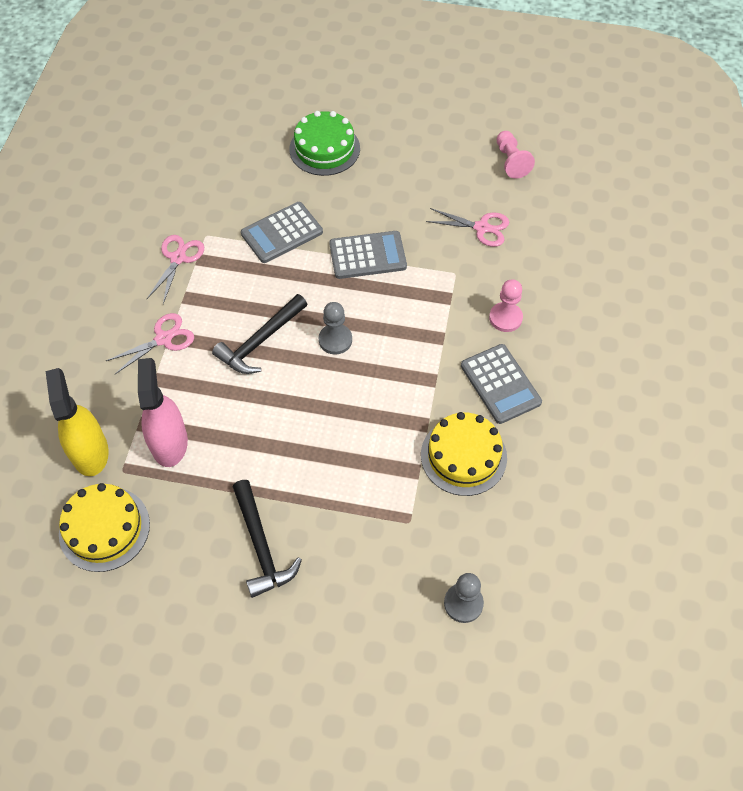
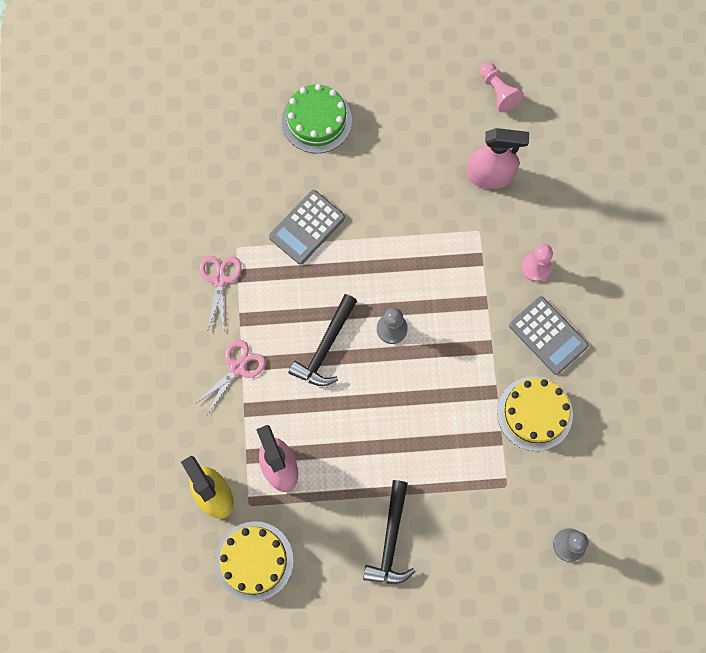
camera: 15 degrees left, 15 degrees up
(261, 546) = (391, 540): black hammer -> black hammer turned 45 degrees clockwise
(367, 255) = (394, 232): grey calculator -> none
(481, 228) = (490, 175): pink scissors -> pink spray bottle

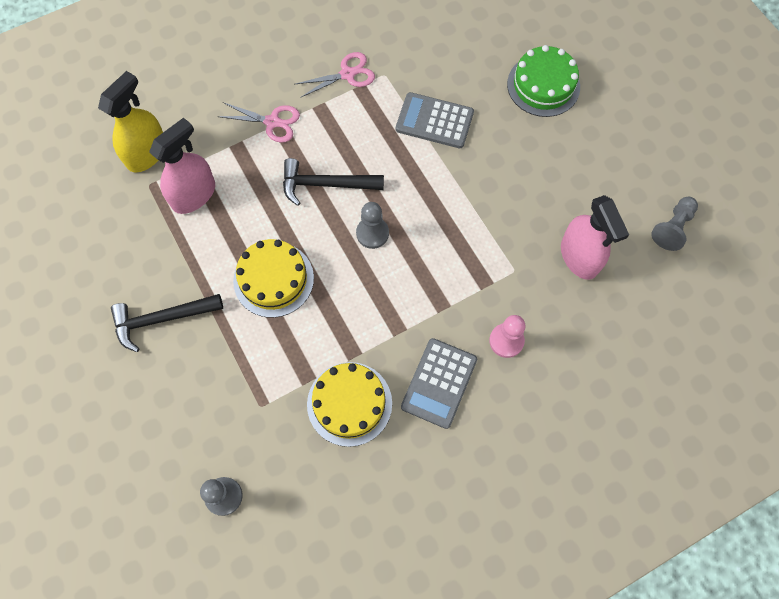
camera: 65 degrees right, 5 degrees down
(254, 561) = (98, 210): yellow cake -> yellow cake (273, 279)
(498, 91) = (672, 228): pink pawn -> grey pawn

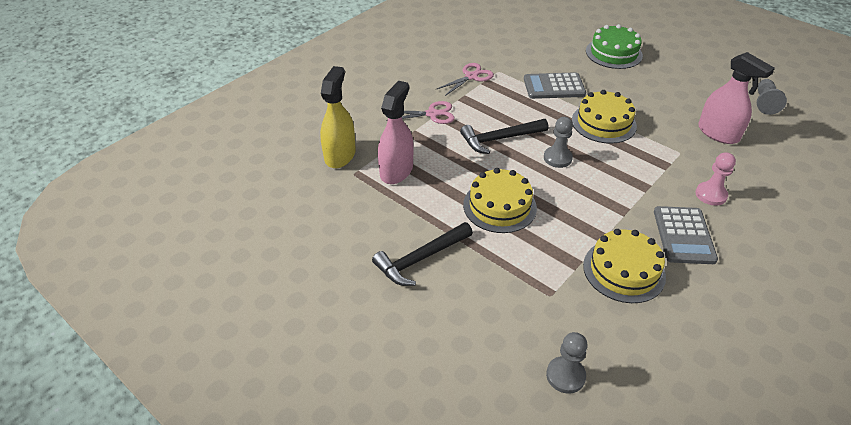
camera: 20 degrees left, 25 degrees down
(456, 198) = (603, 123): none -> yellow cake

